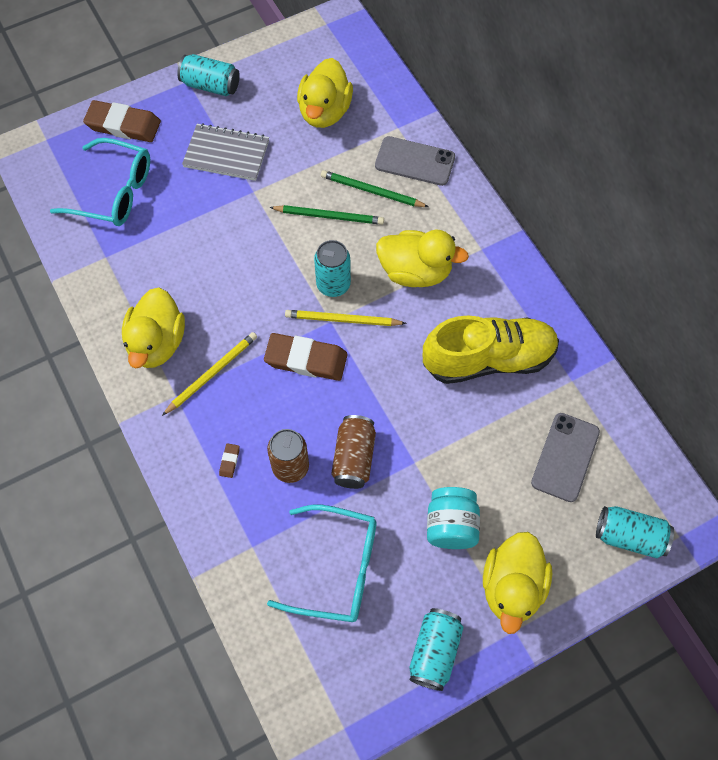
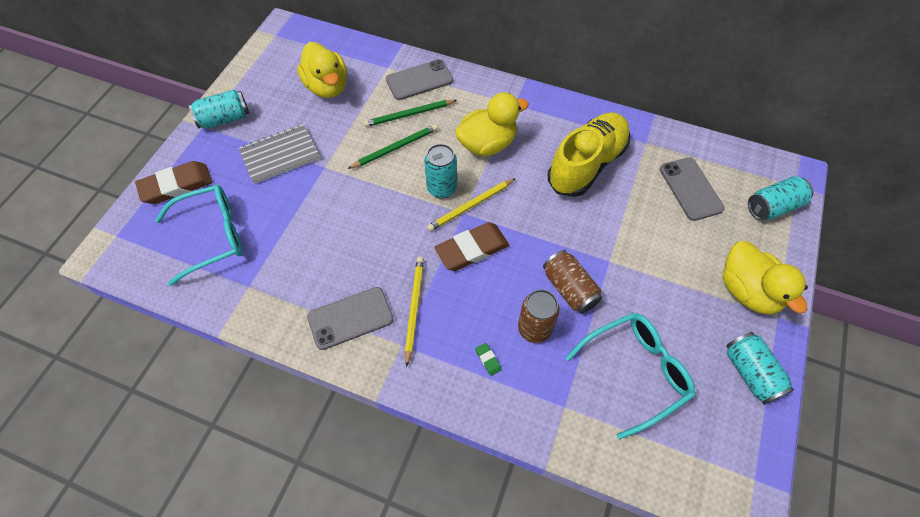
camera: 40 degrees left, 5 degrees down
(157, 343) = (350, 318): yellow duck -> grey phone
(229, 461) = (488, 360): brown eraser -> green eraser
(451, 525) = (673, 283): turquoise jar -> none

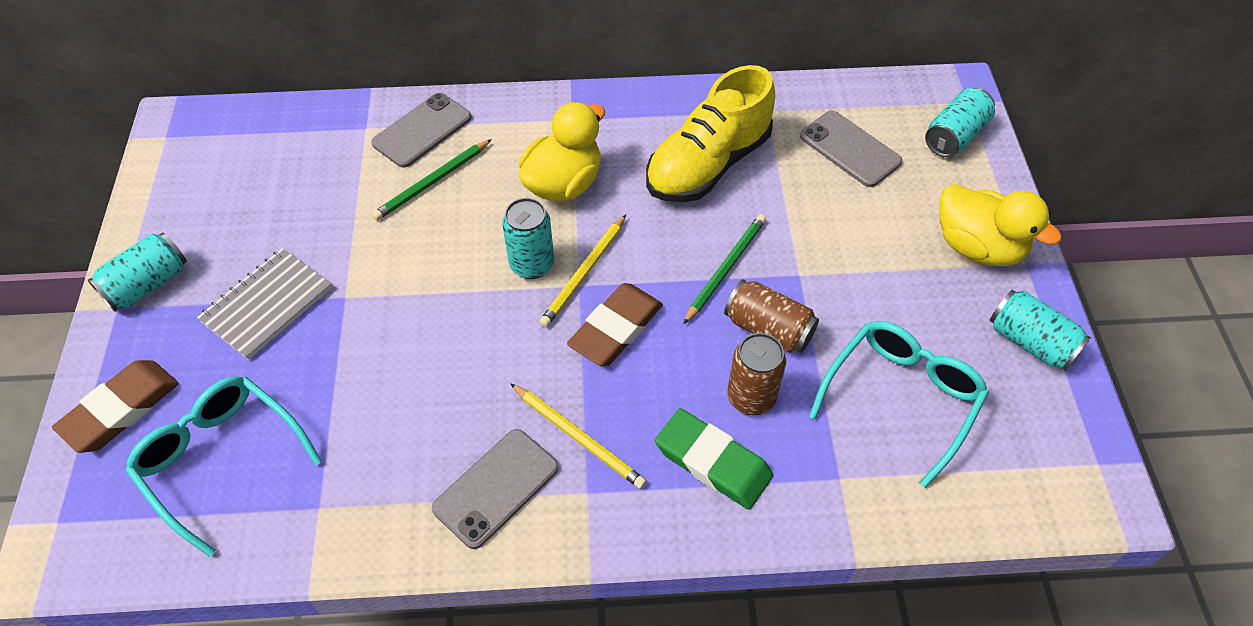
camera: 25 degrees left, 5 degrees down
(212, 236) = (221, 460): turquoise glasses -> turquoise glasses turned 90 degrees counterclockwise
(327, 87) = (288, 184): yellow duck -> none
(395, 148) = (437, 234): green pencil -> green pencil (725, 268)
(414, 308) = (578, 437): yellow pencil -> yellow pencil turned 150 degrees clockwise
(488, 360) = (713, 462): green eraser -> green eraser, size x2.49
(586, 165) = (708, 164): yellow shoe -> yellow shoe turned 150 degrees counterclockwise

